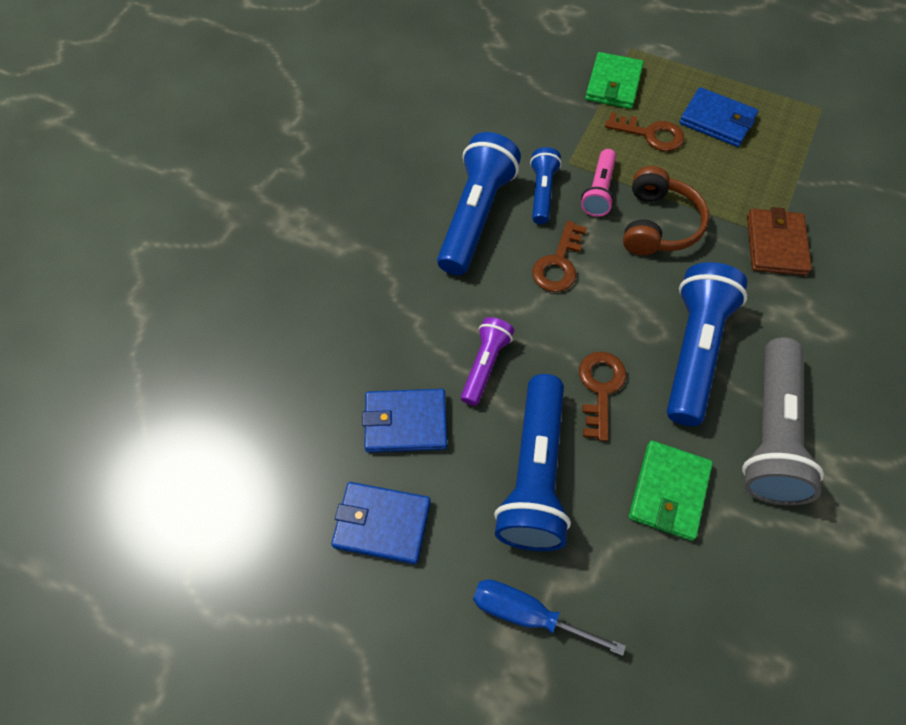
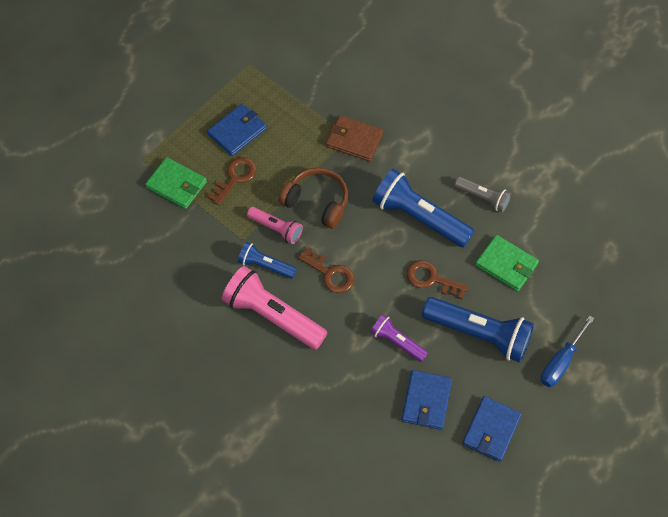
camera: 75 degrees left, 0 degrees up
(475, 216) = (273, 316): blue flashlight -> pink flashlight
(770, 432) = (483, 198): grey flashlight -> grey flashlight, size x0.55

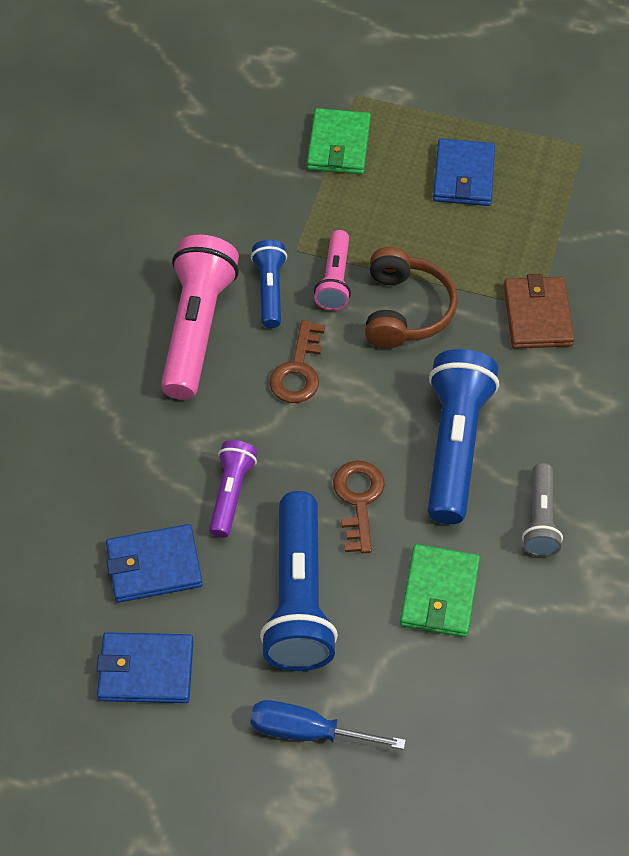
camera: 65 degrees right, 5 degrees down
(235, 178) = (388, 203): brown key -> none
(237, 131) = (463, 176): blue wallet -> blue wallet turned 75 degrees clockwise

